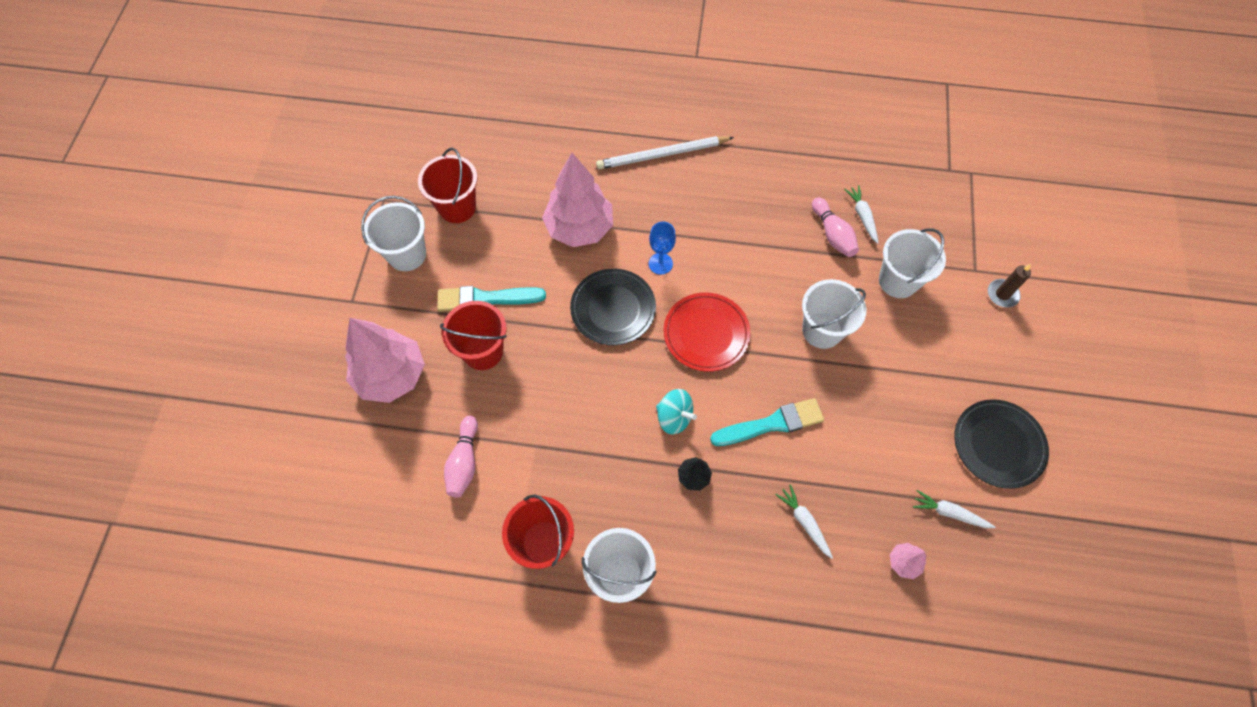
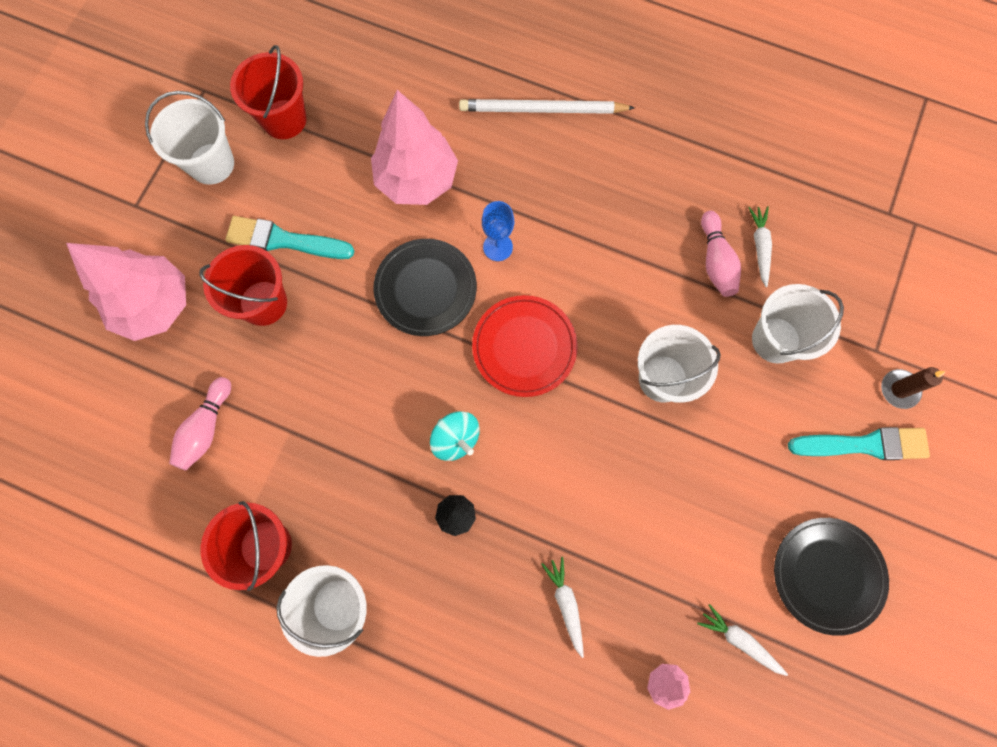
camera: 15 degrees right, 10 degrees up
(772, 424) = (566, 477): turquoise brush -> turquoise brush (864, 444)

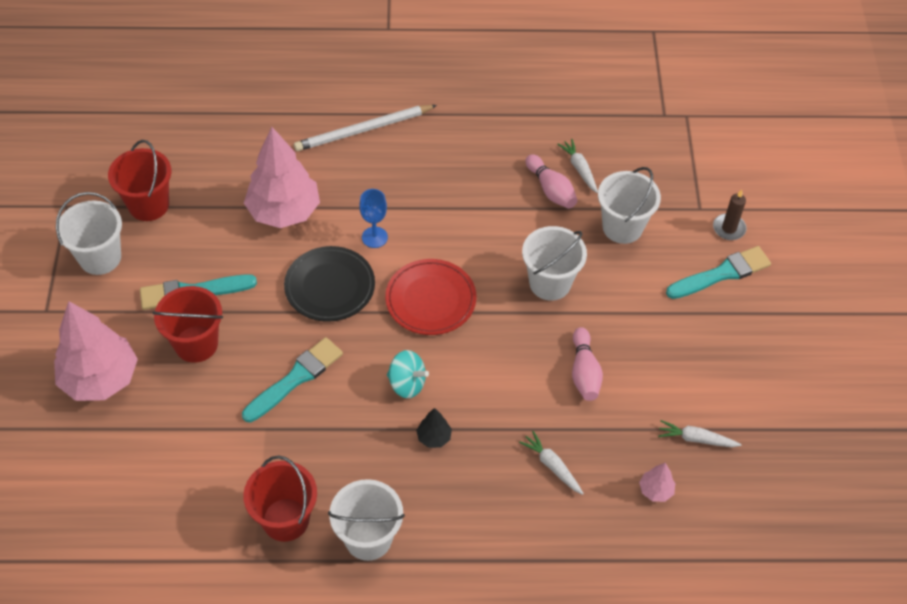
camera: 25 degrees left, 20 degrees down
(206, 428) = (191, 453): pink bowling pin -> pink bowling pin (584, 372)
(345, 385) = (295, 378): none -> turquoise brush
(827, 575) = (738, 370): black plate -> none

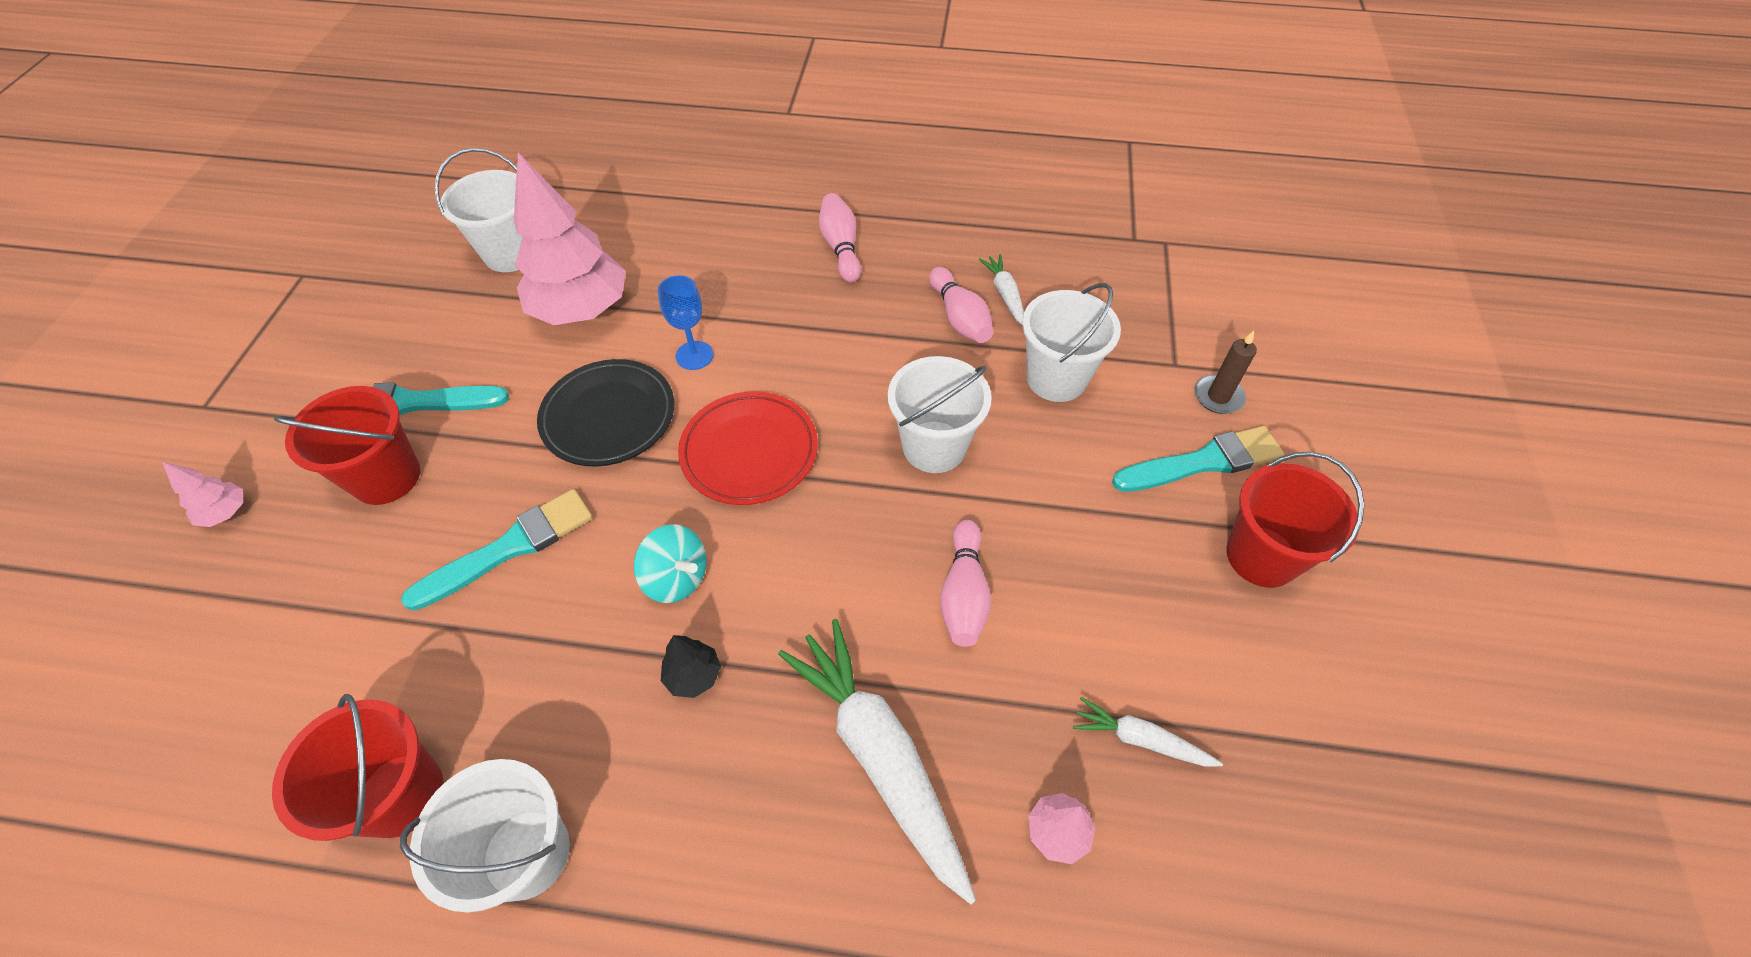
camera: 10 degrees right, 0 degrees up
(100, 257) = (311, 343): white bucket -> white bucket (511, 253)
(100, 379) = (226, 513): pink tree -> pink tree, size x0.42
(149, 205) = (407, 284): red bucket -> red bucket (1261, 556)
(363, 130) = (721, 221): white pencil -> none
(456, 143) = (841, 247): none -> pink bowling pin
(552, 466) = (880, 756): white carrot -> white carrot, size x2.04

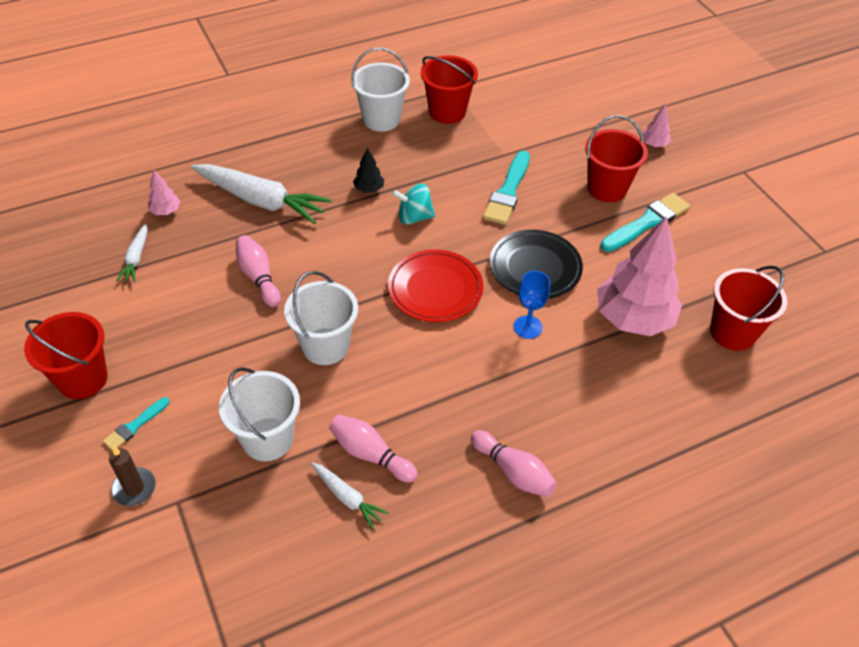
camera: 145 degrees right, 5 degrees down
(511, 253) = (732, 332): white bucket -> red bucket
(1140, 739) = (136, 258): white carrot -> white carrot turned 105 degrees clockwise
(1203, 462) = (135, 426): turquoise brush -> turquoise brush, size x0.55

